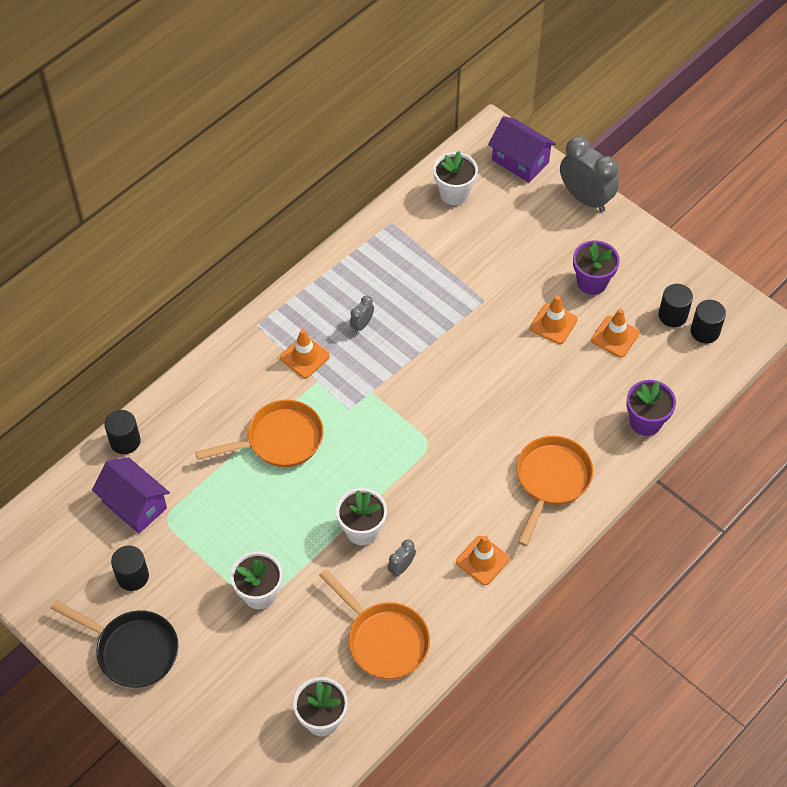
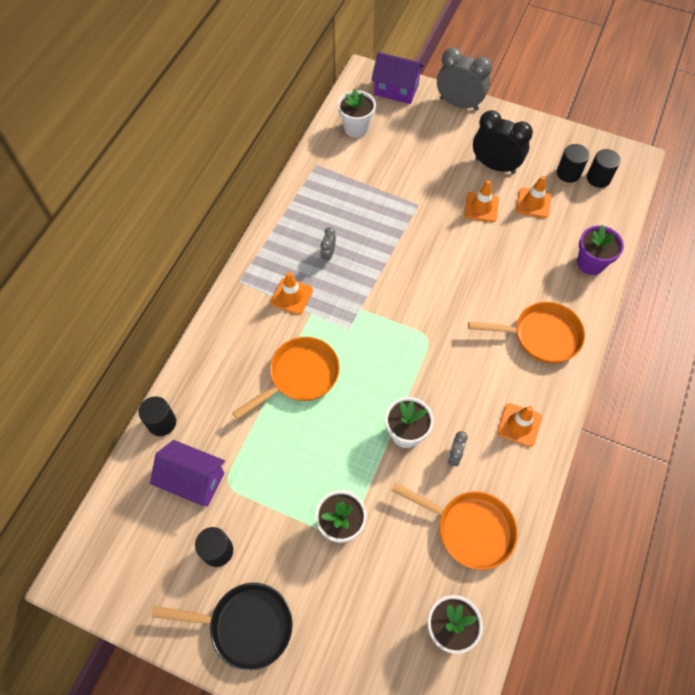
camera: 20 degrees left, 5 degrees up
(551, 480) = (541, 336): orange pan -> orange pan turned 90 degrees clockwise
(592, 282) = (495, 166): purple flower pot -> black clock

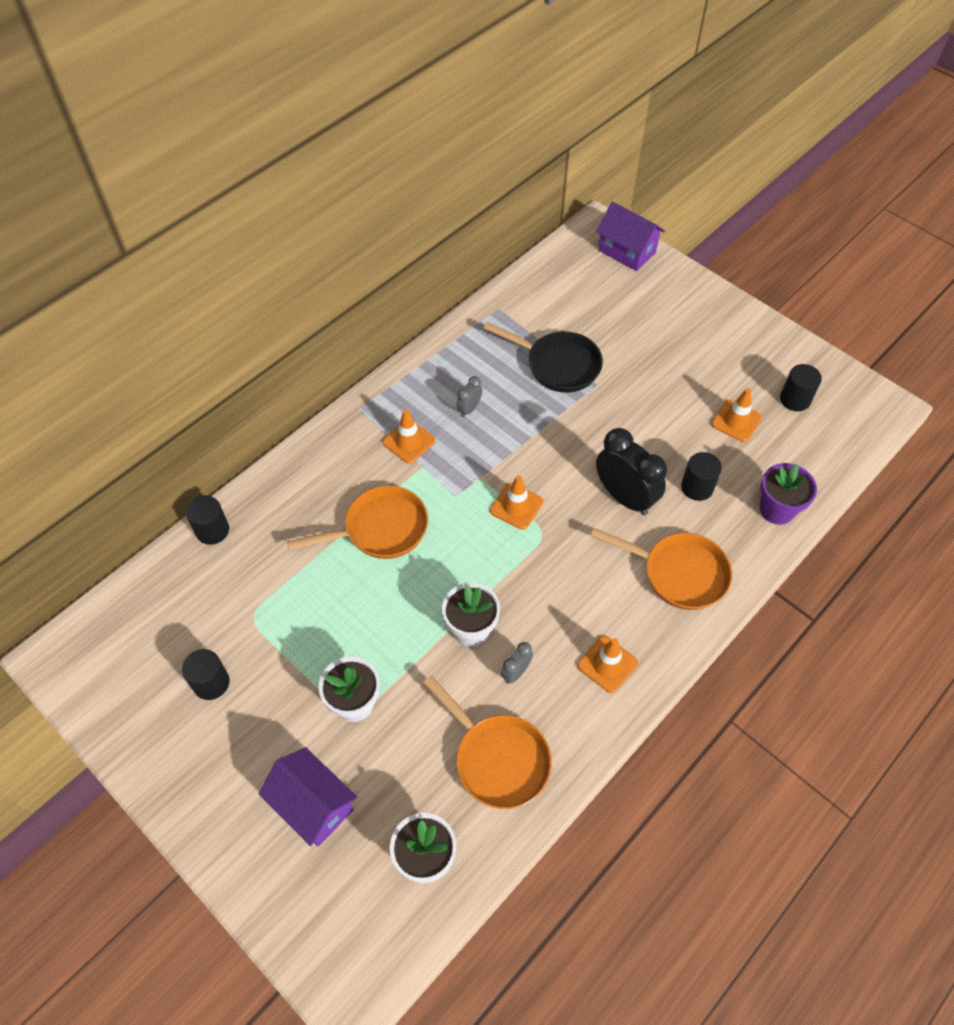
camera: 20 degrees right, 5 degrees down
(193, 480) = (218, 601): purple house -> purple house (313, 805)
(245, 625) = (206, 771): black pan -> black pan (558, 365)
(356, 128) = (561, 281): white flower pot -> none
(459, 104) = (694, 286): grey clock -> none
(481, 207) = (670, 408): orange traffic cone -> orange traffic cone (516, 506)
(495, 166) = (707, 366): black clock -> black clock (625, 497)
(598, 178) = (830, 415): black cylinder -> black cylinder (697, 487)

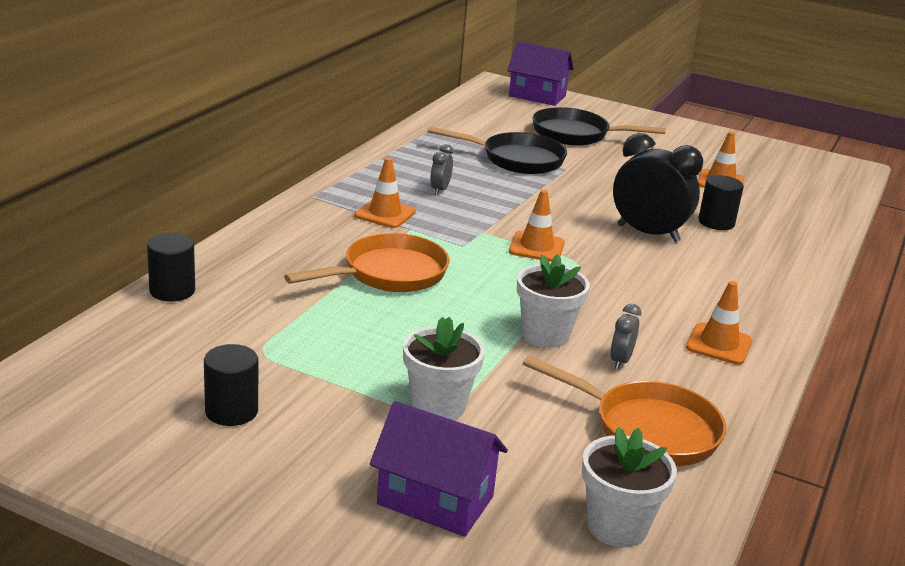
camera: 20 degrees left, 30 degrees down
(633, 325) = (576, 134): none -> black pan
(679, 573) = (743, 277): orange pan -> none
(777, 510) = (805, 230): purple flower pot -> none
(795, 399) = (765, 167): black cylinder -> none

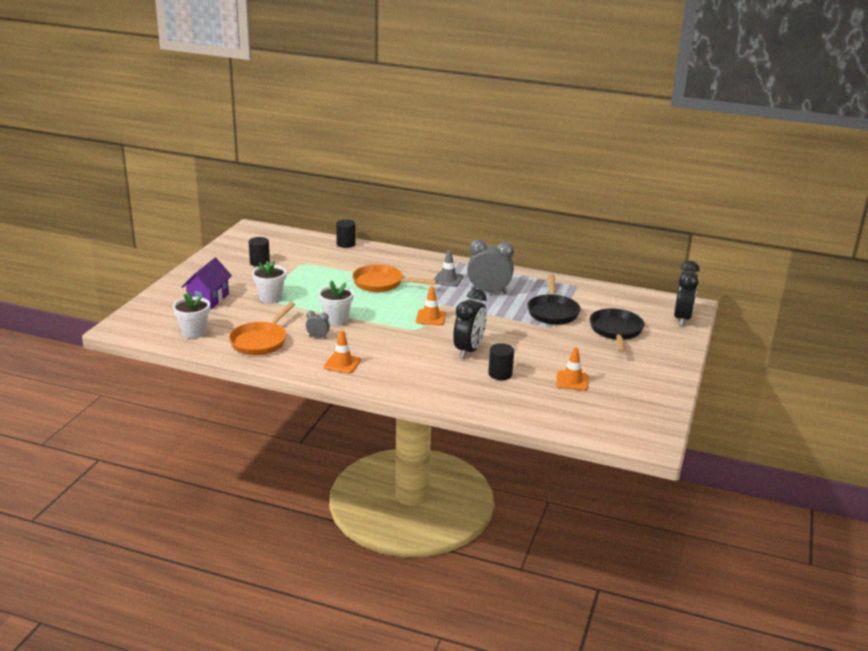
camera: 85 degrees right, 0 degrees up
(385, 214) = (448, 279): orange traffic cone -> grey traffic cone
(389, 274) = (381, 283): orange pan -> orange pan turned 150 degrees clockwise
(440, 190) = (489, 291): grey clock -> grey clock, size x2.12
(537, 96) = (682, 318): purple house -> black clock

